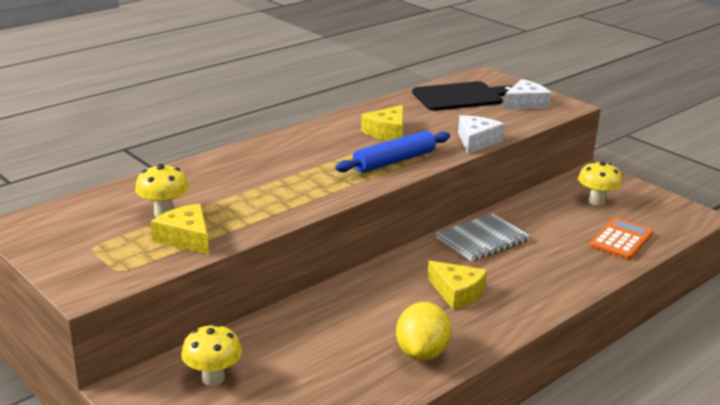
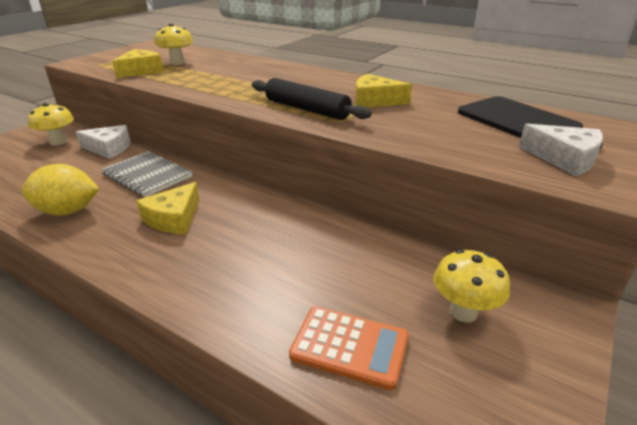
camera: 75 degrees right, 5 degrees up
(394, 161) = (306, 109): blue rolling pin -> black rolling pin
(476, 141) = (396, 139): white cheese -> white cheese (109, 148)
(482, 239) = (291, 222): grey notebook -> grey notebook (147, 175)

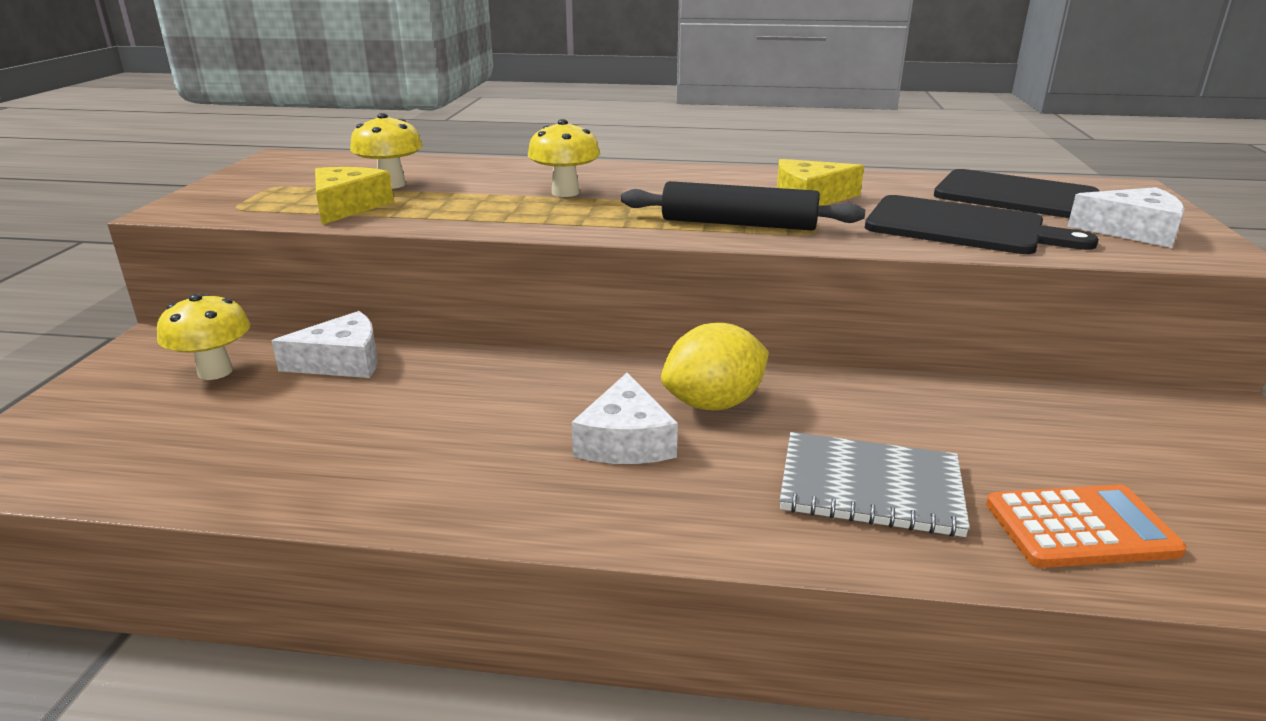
camera: 25 degrees left, 5 degrees down
(67, 211) = (419, 479): yellow lemon -> yellow lemon (714, 404)
(147, 175) = (484, 389): grey notebook -> grey notebook (870, 487)
(174, 218) = (625, 441): yellow cheese -> white cheese
(440, 134) = (962, 227): none -> black cutting board
(463, 312) = (1142, 448): yellow mushroom -> yellow mushroom (565, 192)

